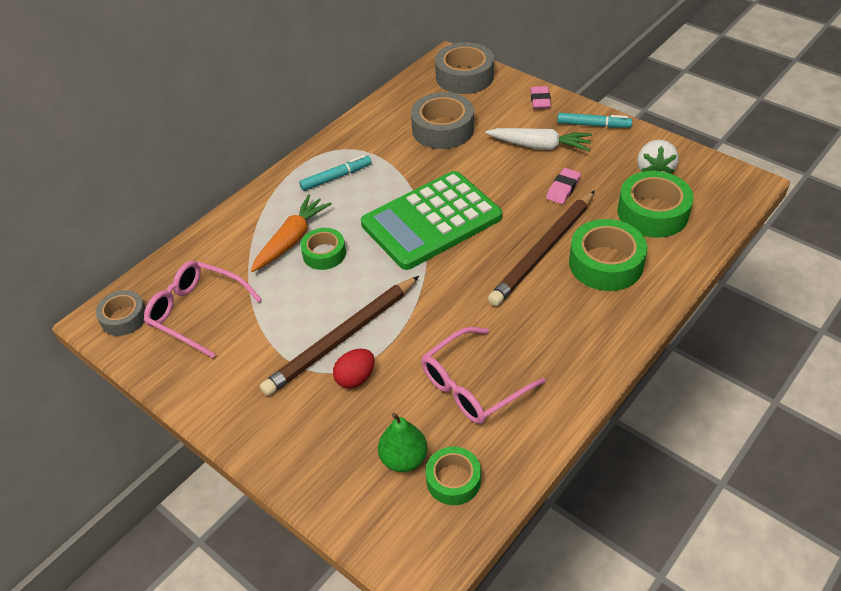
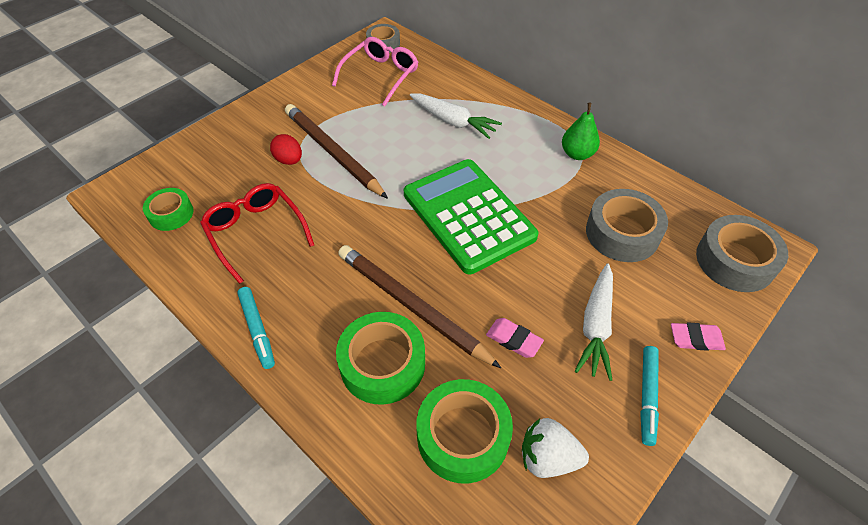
camera: 90 degrees right, 5 degrees up
(291, 240) = (452, 121): orange carrot -> white carrot
(324, 254) = (433, 141): green tape -> none
(336, 177) = (537, 148): turquoise marker -> turquoise marker (257, 330)
(403, 459) = (203, 186): green pear -> green pear (577, 154)
(473, 385) = (256, 233): pink glasses -> red glasses

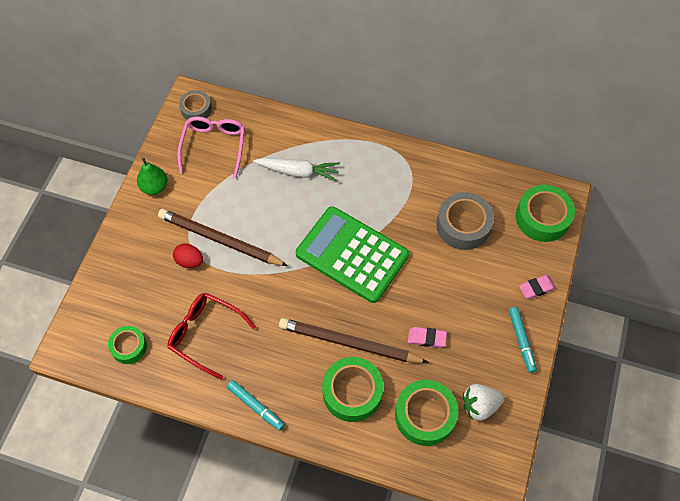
camera: 25 degrees left, 10 degrees up
(577, 154) = (405, 167): green pear -> green pear (154, 187)
(596, 325) = (473, 305): white carrot -> none
(735, 261) = (542, 217): grey tape -> green tape

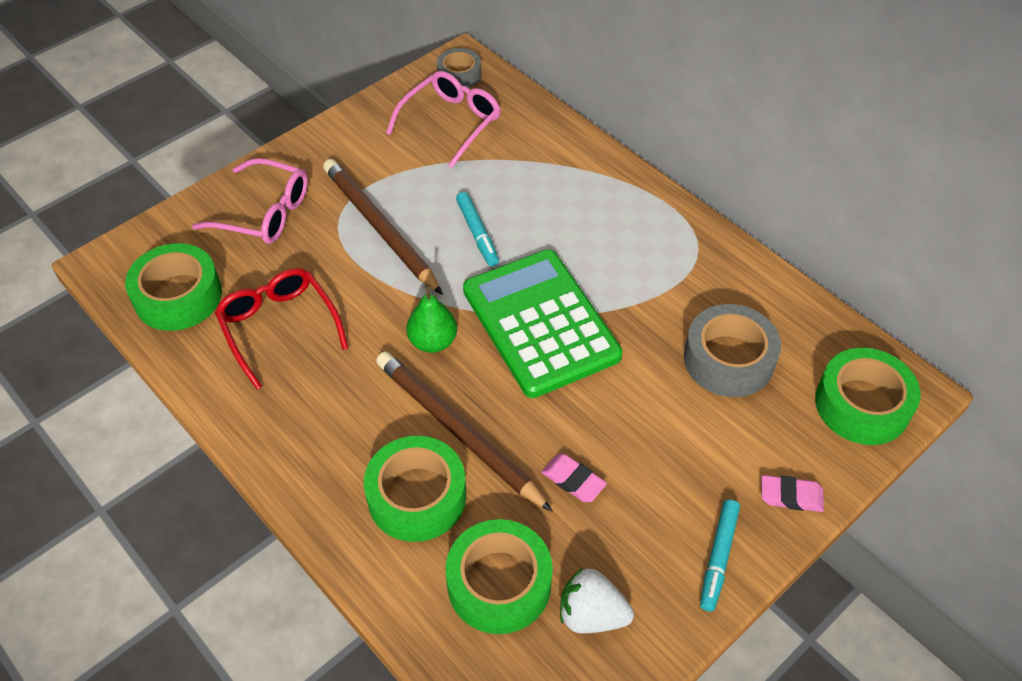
camera: 30 degrees right, 10 degrees down
(129, 347) = (178, 296): green tape -> green tape, size x1.64
(141, 265) = (263, 212): none -> pink glasses
(154, 187) = (345, 136): green pear -> green pear (433, 341)
(189, 261) = (324, 235): red egg -> none
(255, 406) = (276, 446): turquoise marker -> turquoise marker (477, 233)
(298, 172) = (537, 194): white carrot -> none

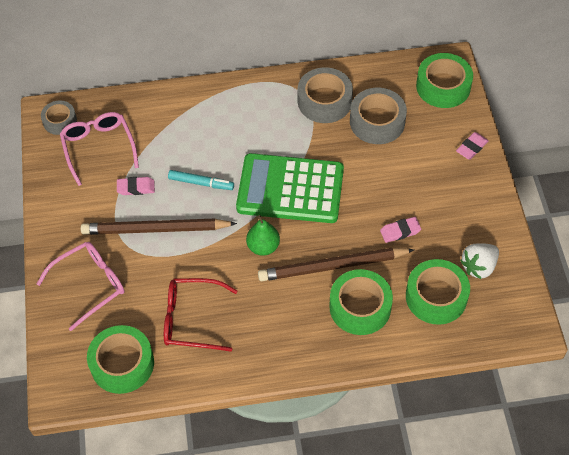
camera: 55 degrees left, 5 degrees up
(423, 181) = (136, 188): none -> pink eraser
(707, 286) = (324, 101): none -> grey tape
(718, 558) = (484, 197): turquoise marker -> none

